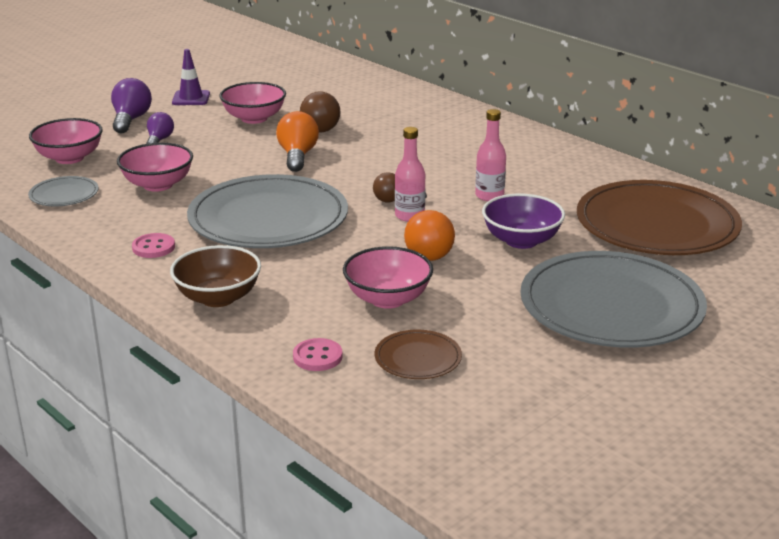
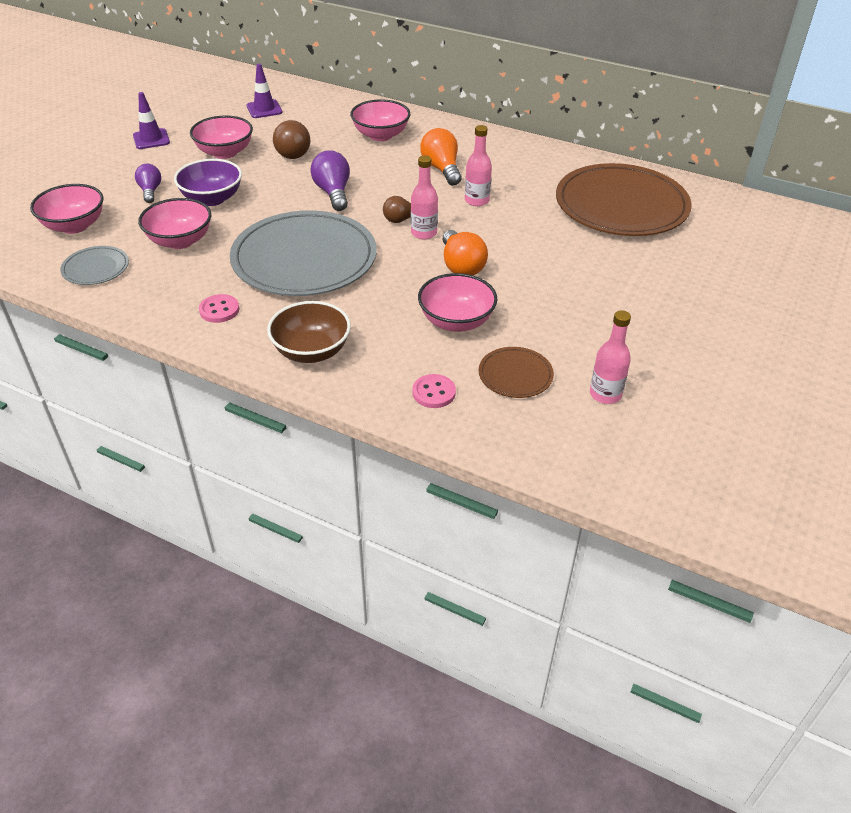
camera: 20 degrees left, 15 degrees up
(131, 120) = (108, 172): purple light bulb -> purple light bulb (333, 193)
(297, 156) = (289, 187): orange light bulb -> orange light bulb (441, 169)
(320, 87) = (264, 109): none -> purple traffic cone
(426, 124) = (381, 135): none -> pink bowl
(507, 395) = (605, 394): none -> pink bottle
(521, 240) = (528, 241): purple bowl -> purple bowl (212, 199)
(611, 306) = (632, 291): grey plate -> none

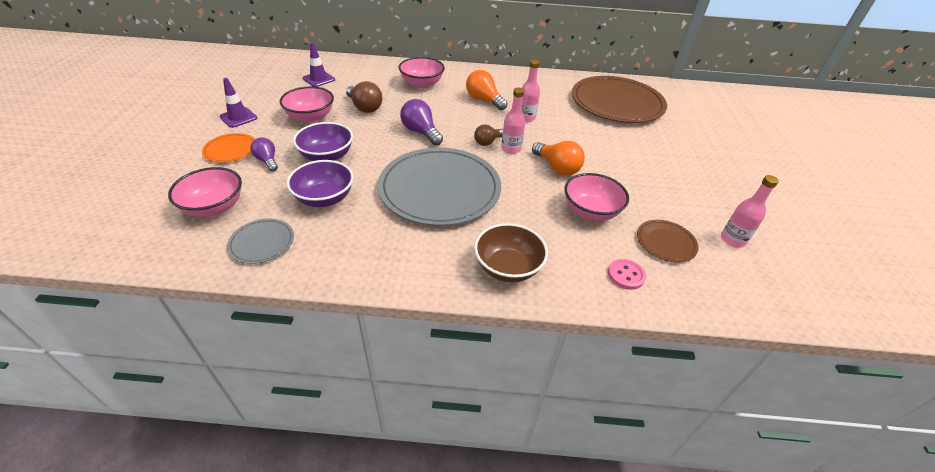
camera: 25 degrees left, 0 degrees up
(122, 172) = (230, 150): none -> orange plate
(180, 241) = (324, 198): pink bowl -> purple bowl
(219, 310) = (404, 252): pink button -> none

